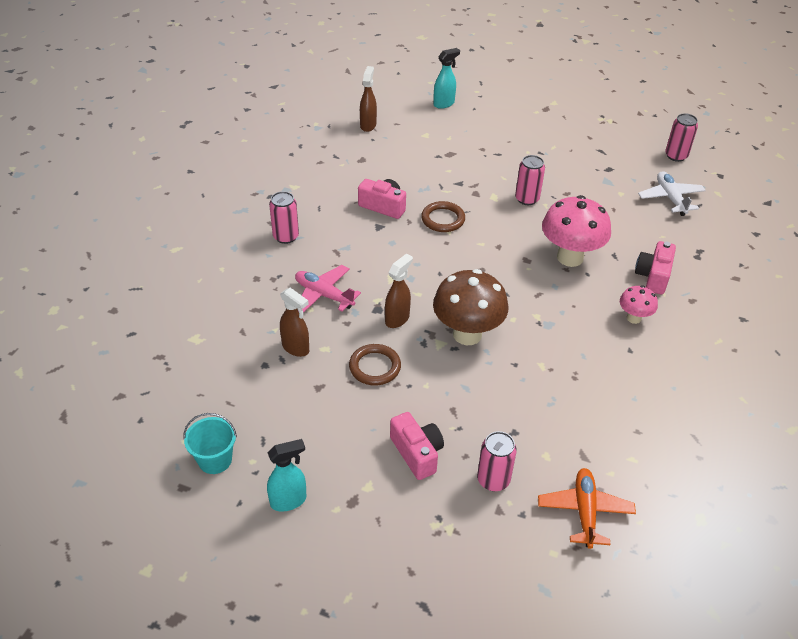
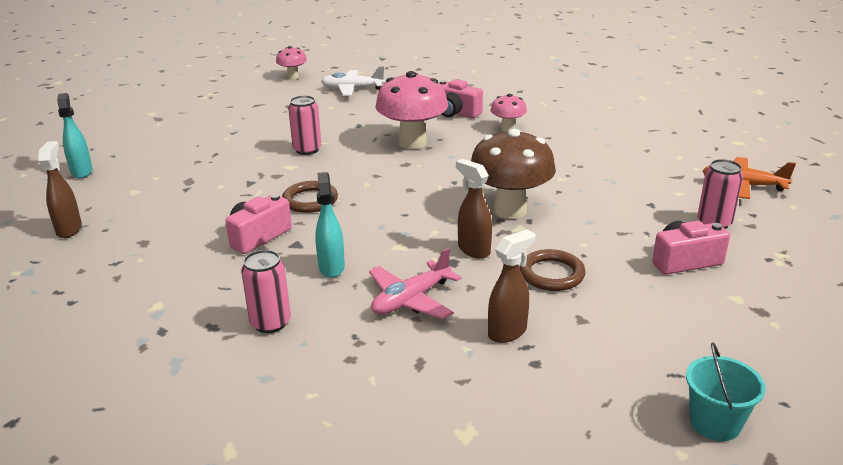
camera: 75 degrees left, 15 degrees down
(289, 501) = (771, 359): turquoise spray bottle -> turquoise spray bottle (331, 267)
(368, 125) = (69, 229): brown spray bottle -> brown spray bottle turned 60 degrees clockwise
(676, 156) = (293, 77): pink can -> pink mushroom

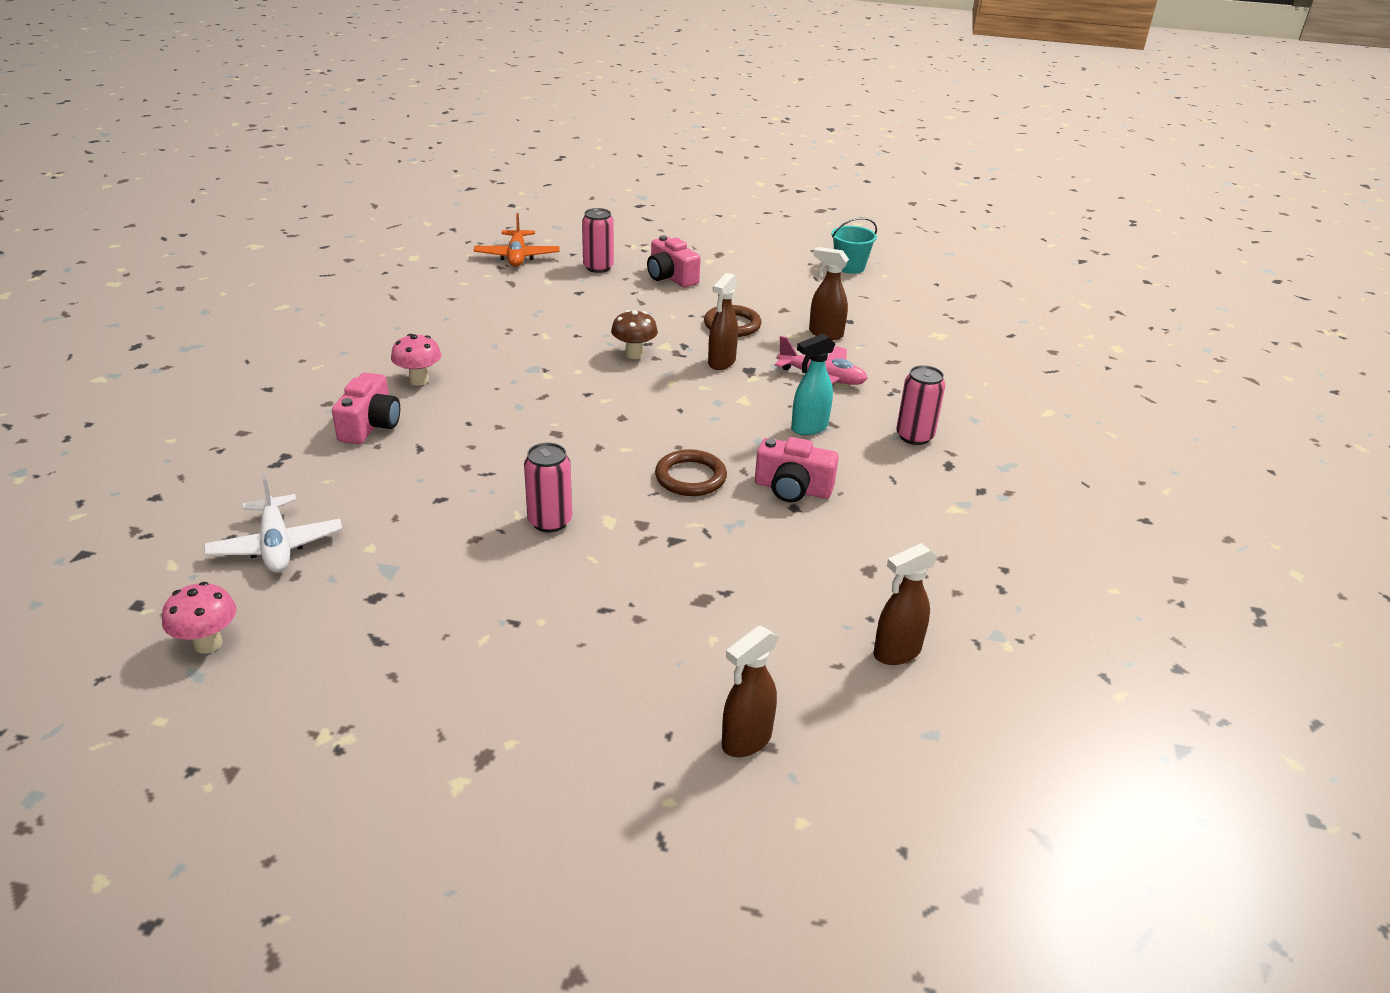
camera: 115 degrees left, 5 degrees up
(82, 172) = (746, 741): turquoise spray bottle -> brown spray bottle
(412, 143) = (490, 440): pink mushroom -> none
(510, 210) = (634, 354): brown mushroom -> brown mushroom, size x0.52

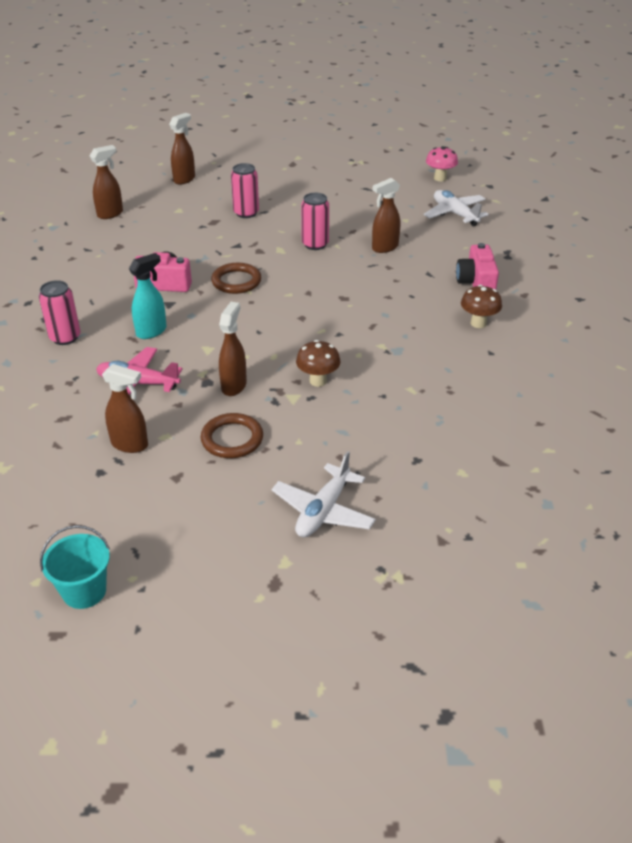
camera: 170 degrees right, 5 degrees up
(419, 380) = (478, 323): pink mushroom -> brown mushroom
(447, 498) = (384, 248): none -> brown spray bottle
(517, 256) = (530, 513): orange plane -> none
(598, 267) = (419, 512): pink can -> pink can (246, 213)
(670, 277) = (323, 511): pink camera -> white plane

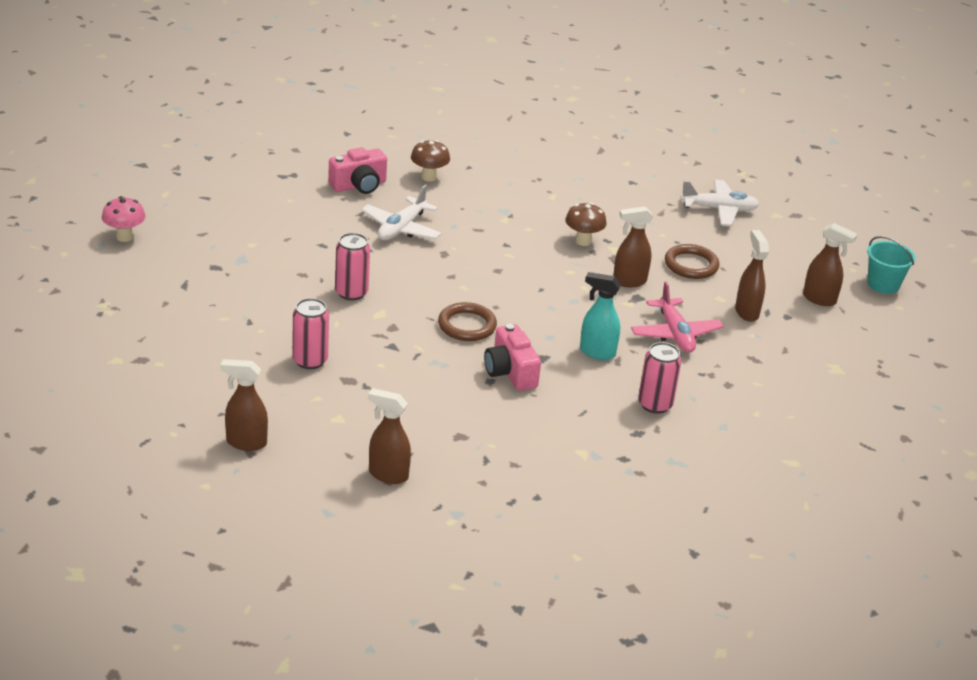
camera: 120 degrees left, 5 degrees down
(384, 248) = (326, 247): brown spray bottle -> brown spray bottle (820, 299)
(455, 214) = (216, 215): white plane -> white plane (401, 228)

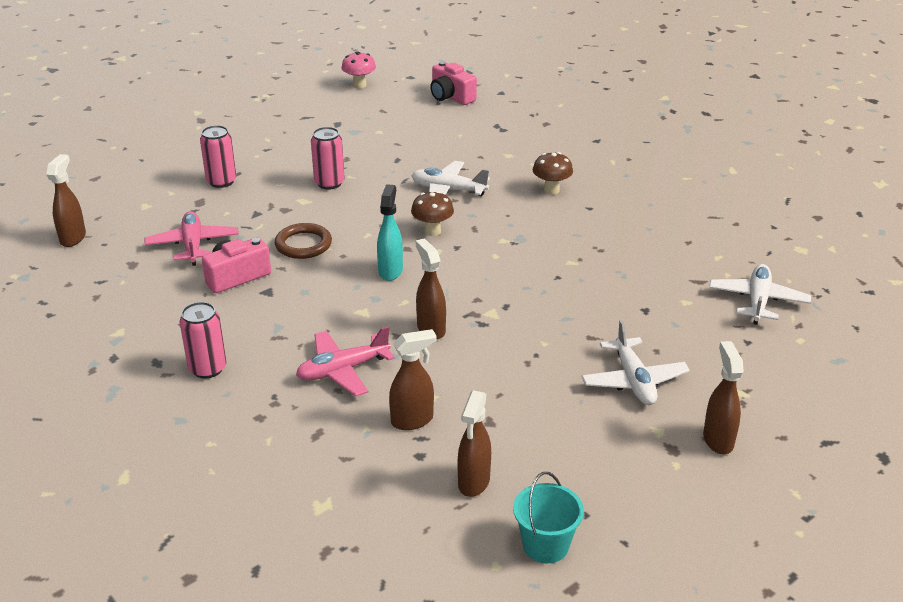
camera: 80 degrees right, 0 degrees up
(246, 443) = (106, 174): brown spray bottle -> brown spray bottle (718, 440)
(359, 185) = (507, 160): pink camera -> pink camera (451, 97)
(438, 393) = (193, 245): none -> pink plane
(583, 241) = (493, 291): brown mushroom -> brown mushroom (432, 231)
(597, 352) = (288, 322): turquoise spray bottle -> turquoise spray bottle (390, 271)
(635, 135) = (757, 301): none -> white plane
(691, 265) = (491, 369): brown ring -> none

